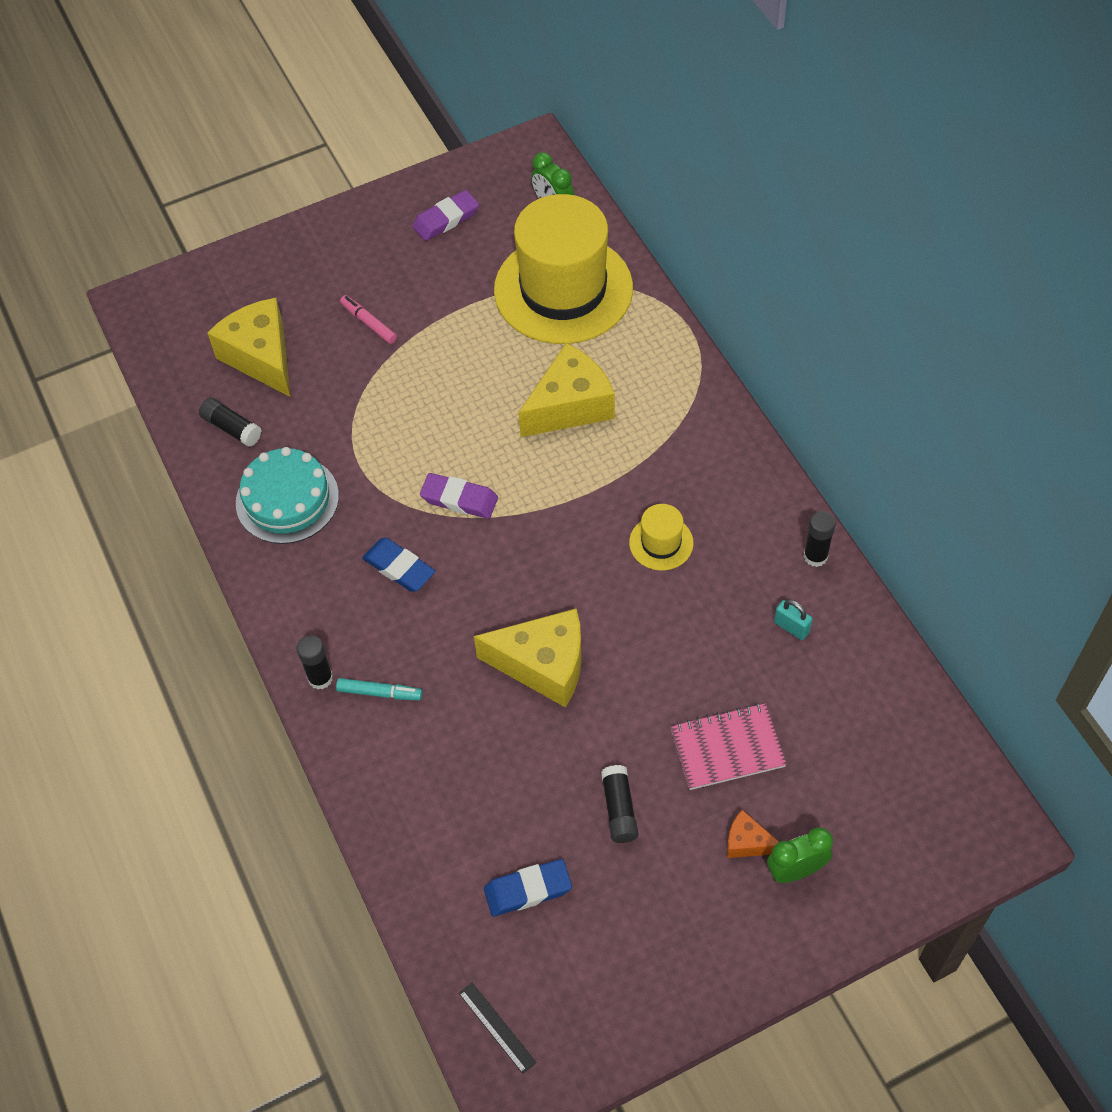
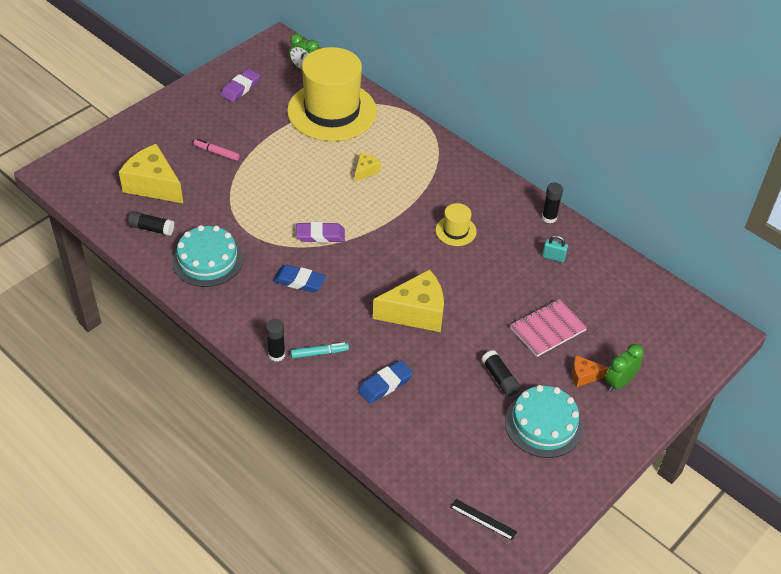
camera: 25 degrees left, 10 degrees down
(528, 890) = (465, 437): blue eraser -> blue eraser (385, 384)
(570, 406) = (365, 171): yellow cheese -> yellow cheese, size x0.48
(650, 904) = (543, 424): none -> turquoise cake

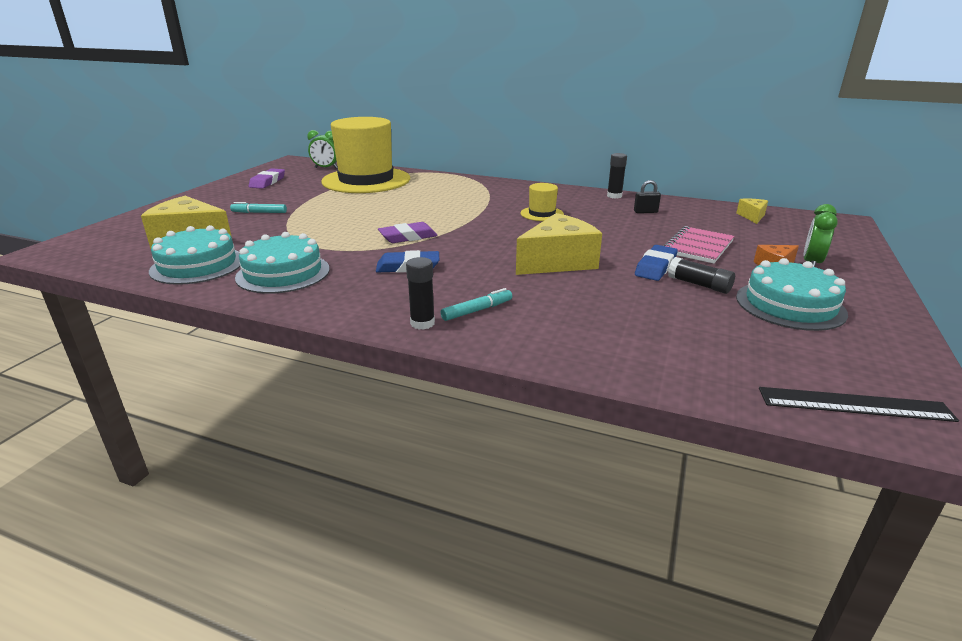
camera: 20 degrees left, 20 degrees down
(151, 228) = (198, 265): black glue stick -> turquoise cake
(216, 153) = (259, 213): pink marker -> turquoise marker
(365, 171) = (424, 200): yellow cheese -> yellow cheese (752, 216)
(385, 384) = (582, 316): blue eraser -> blue eraser (655, 267)
(483, 519) = (854, 404): black ruler -> black ruler, size x1.57
(553, 257) = (645, 212): turquoise padlock -> black padlock

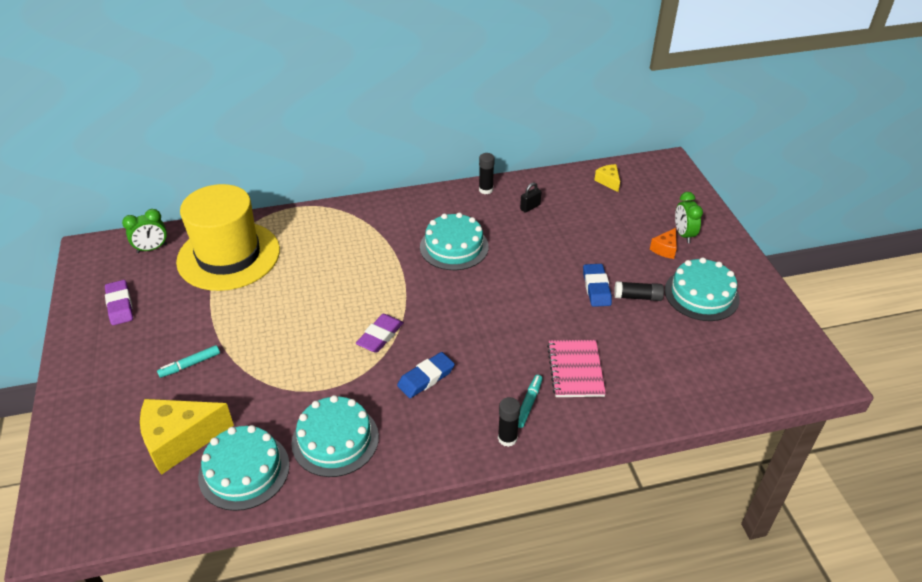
camera: 35 degrees left, 15 degrees up
(542, 214) = (454, 247): yellow hat -> turquoise cake
(558, 262) = (528, 314): yellow cheese -> none
(698, 247) = (603, 246): pink notebook -> pink notebook (575, 370)
(854, 404) = (783, 377): black ruler -> none

